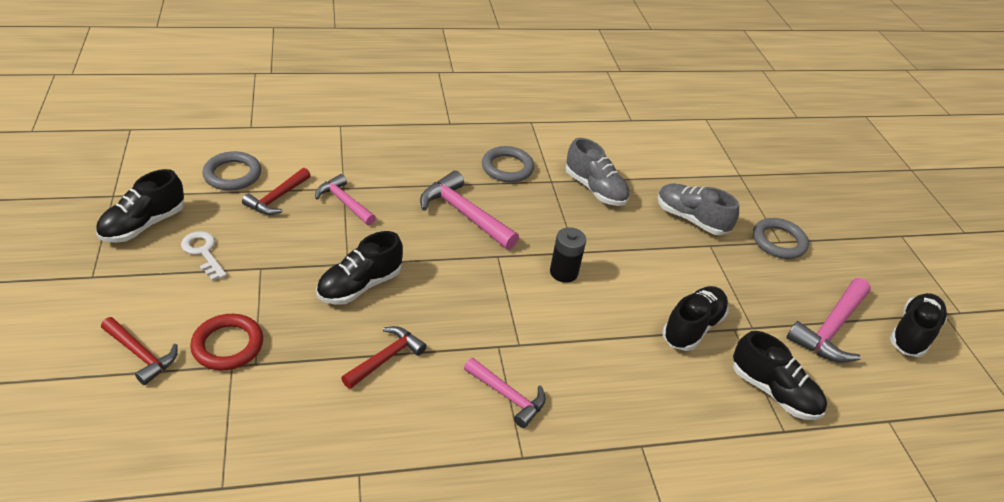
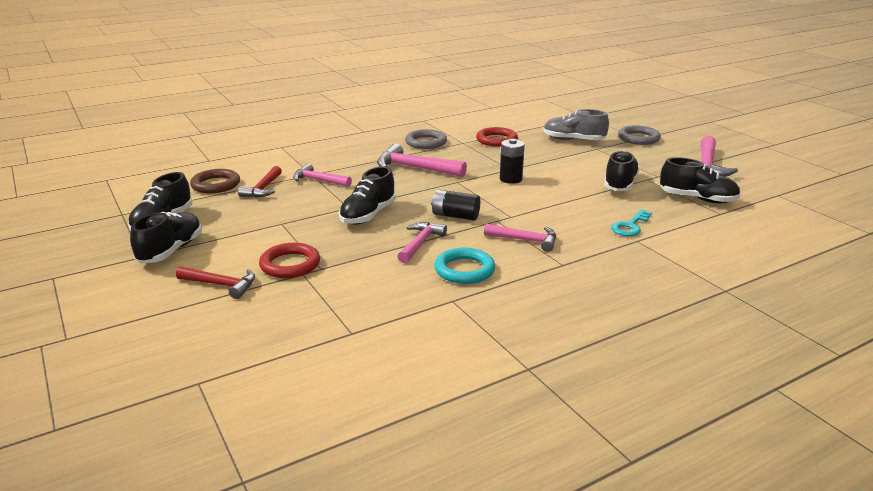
camera: 15 degrees left, 15 degrees down
(203, 252) = (227, 225): white key -> none
(232, 174) = (216, 185): grey ring -> brown ring
(386, 358) = (420, 243): red hammer -> pink hammer
(405, 425) = (464, 270): none -> turquoise ring
(455, 321) = (455, 216): none -> black battery
(595, 189) = (496, 140): grey shoe -> red ring
(651, 415) = (630, 226): none -> turquoise key
(912, 334) = (756, 158): black shoe -> black shoe (171, 251)

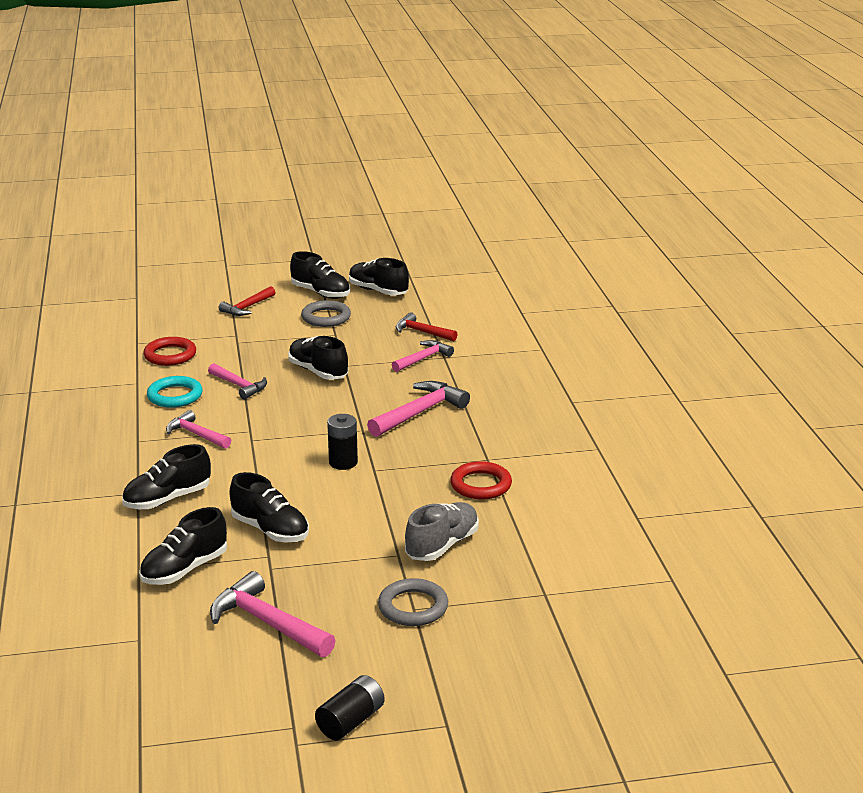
camera: 110 degrees right, 0 degrees up
(216, 185) = (449, 313): brown ring -> none
(290, 264) = (254, 332): red ring -> red ring (170, 355)
(426, 142) = (502, 434): grey ring -> grey ring (326, 317)
(455, 216) = (278, 412): black battery -> black battery (351, 721)
(525, 240) = (196, 434): pink hammer -> pink hammer turned 90 degrees clockwise
(630, 226) = (167, 499): turquoise key -> black shoe

